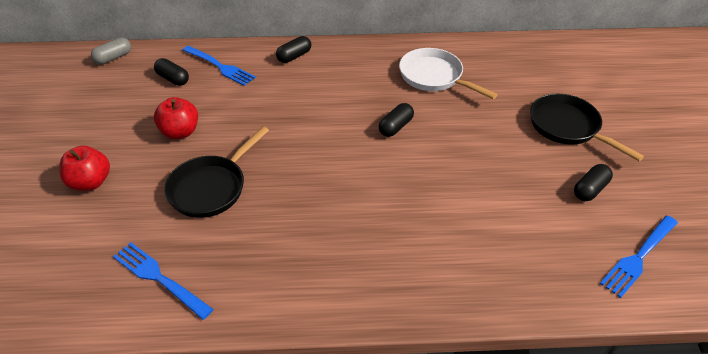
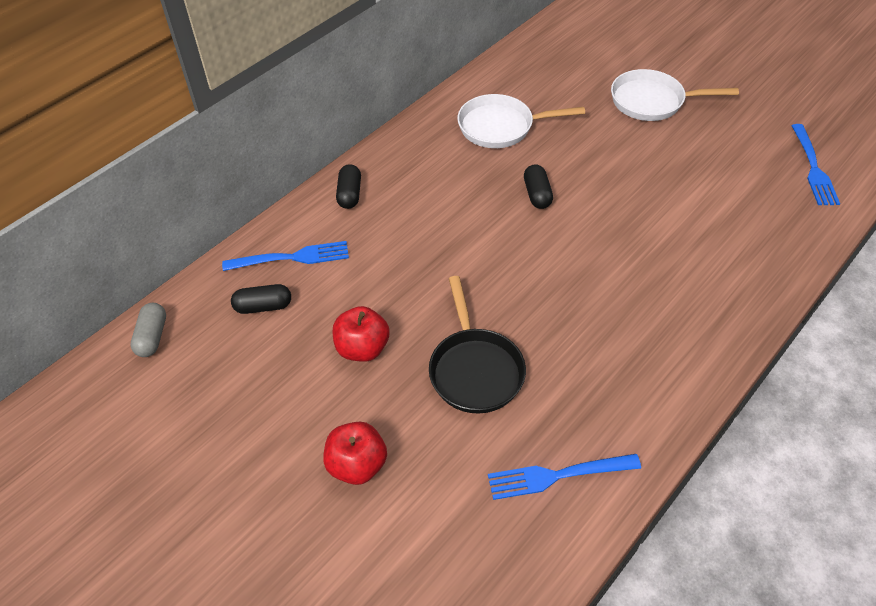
camera: 45 degrees left, 5 degrees up
(567, 127) = (652, 101): black pan -> white pan
(590, 189) = (728, 141): black capsule -> none

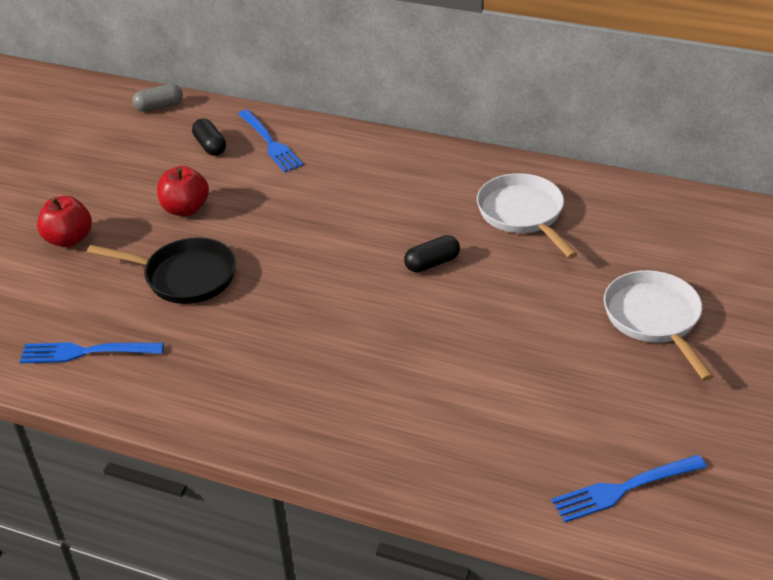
camera: 70 degrees right, 10 degrees down
(349, 194) = (364, 149): black capsule -> none
(474, 370) = (185, 277): black pan -> black pan turned 135 degrees counterclockwise
(558, 475) = (86, 352): blue fork -> blue fork turned 60 degrees counterclockwise

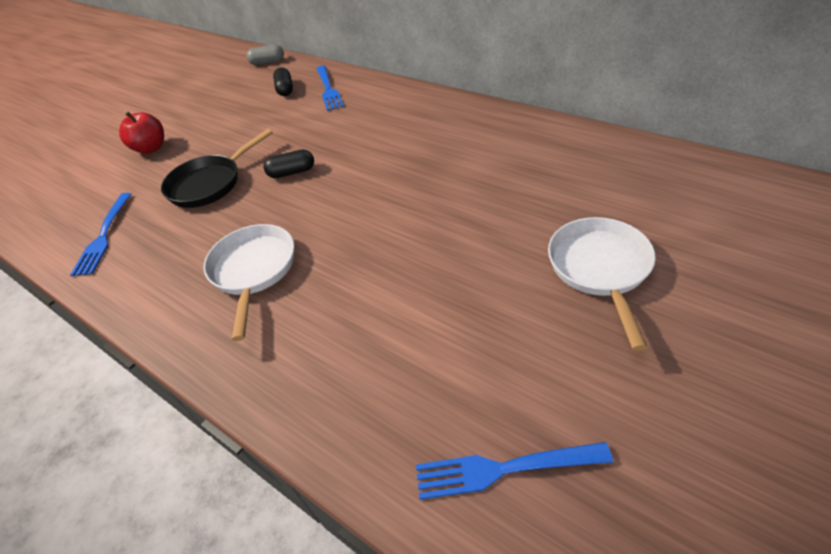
camera: 20 degrees right, 5 degrees up
(86, 352) = (103, 236): blue fork -> blue fork turned 105 degrees counterclockwise
(185, 209) = (242, 132): red apple -> none
(185, 277) = (209, 184): black pan -> black pan turned 105 degrees clockwise
(432, 263) = (406, 191): black capsule -> black capsule (292, 172)
(523, 214) = (504, 156): white pan -> white pan (254, 271)

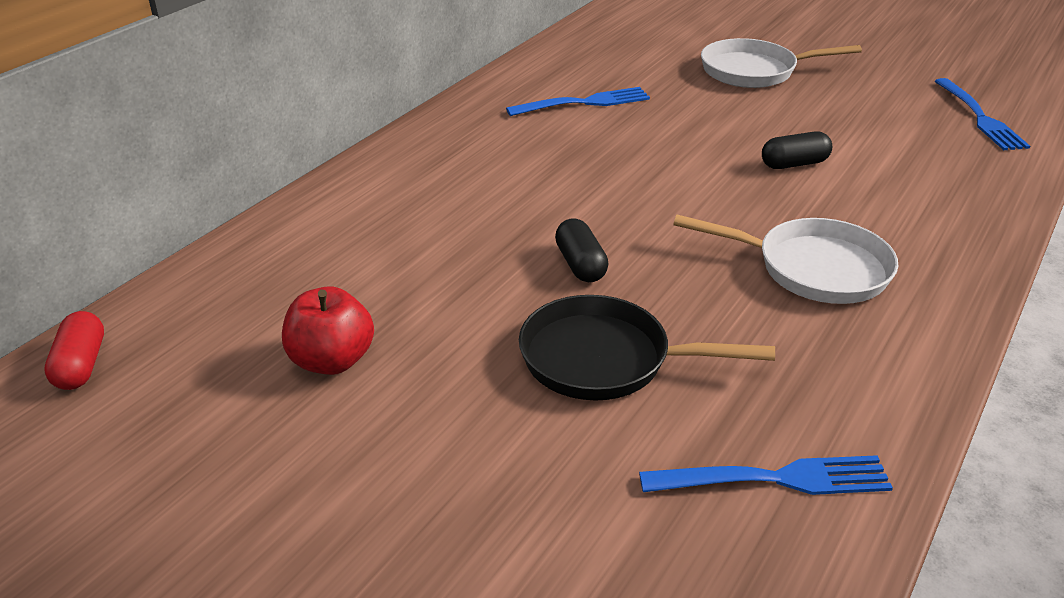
camera: 100 degrees left, 10 degrees down
(151, 148) = (446, 500): red apple -> red apple (332, 361)
(209, 184) = (605, 359): black pan -> black pan turned 150 degrees clockwise
(254, 271) = (813, 269): white pan -> white pan turned 150 degrees counterclockwise
(267, 62) = (81, 365): grey capsule -> red capsule
(285, 89) = (261, 313): black capsule -> black capsule (794, 164)
(328, 89) = (298, 254): blue fork -> blue fork (584, 103)

